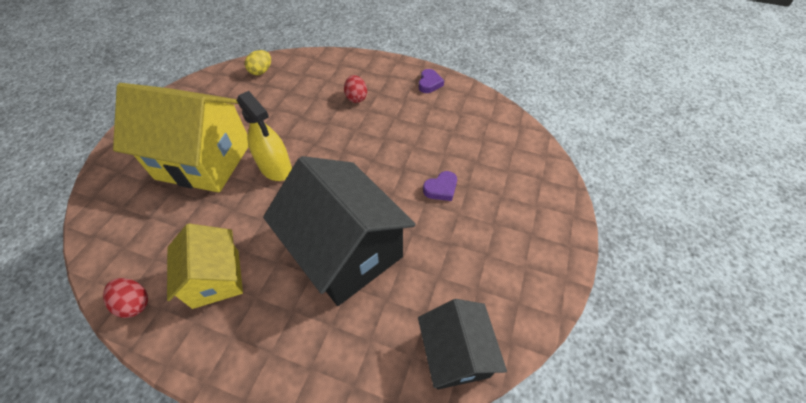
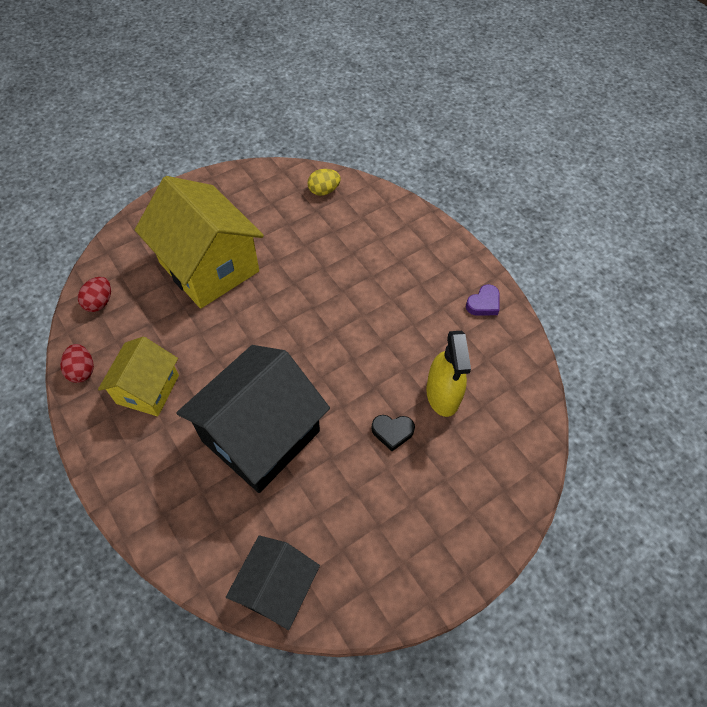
camera: 35 degrees right, 5 degrees up
(275, 167) = (262, 312): yellow spray bottle -> yellow spray bottle (443, 394)
(346, 251) = (261, 436): black house -> black house turned 45 degrees clockwise
(356, 98) = (392, 277): red egg -> red egg (99, 302)
(441, 189) = (392, 432): purple heart -> black heart

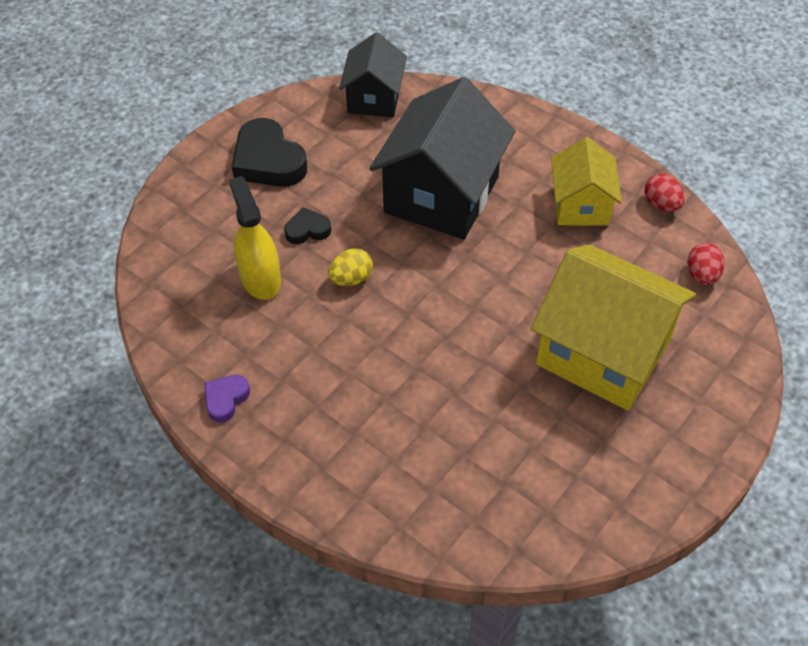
camera: 165 degrees right, 5 degrees down
(324, 191) = (507, 522): yellow egg -> yellow egg (351, 278)
(412, 528) = (268, 161): none -> black heart

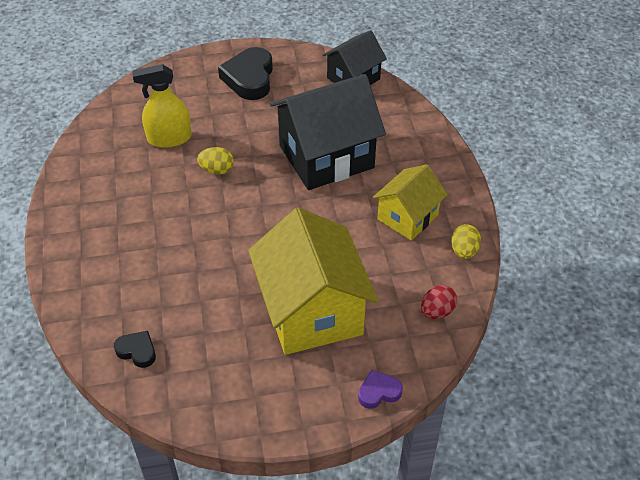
camera: 40 degrees right, 5 degrees down
(226, 399) = (77, 188): purple heart -> purple heart (378, 392)
(260, 278) = (169, 138): yellow spray bottle -> yellow spray bottle turned 120 degrees counterclockwise
(307, 230) = (225, 128): black heart -> black heart (137, 351)
(661, 204) = (464, 251): red egg -> yellow egg

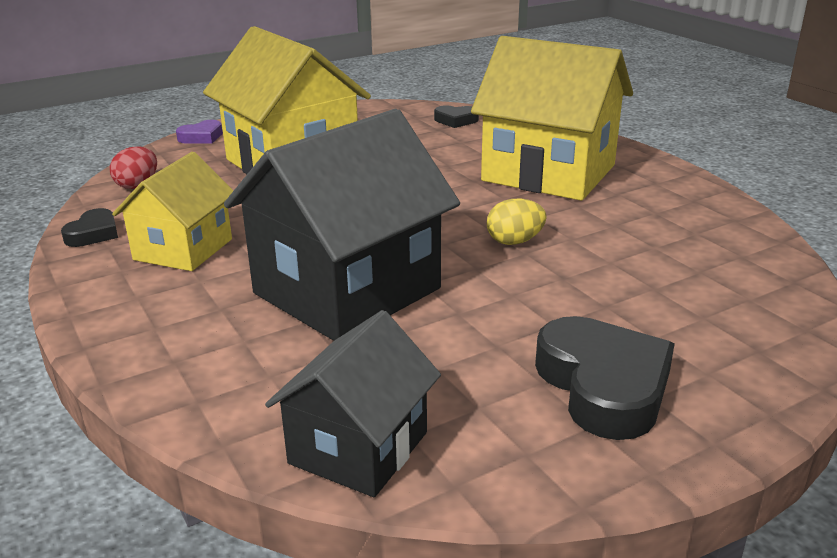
camera: 160 degrees right, 20 degrees down
(136, 236) = (548, 173): none -> yellow house
(169, 138) = (633, 260): yellow spray bottle -> none
(464, 251) = (93, 233): yellow egg -> black heart

